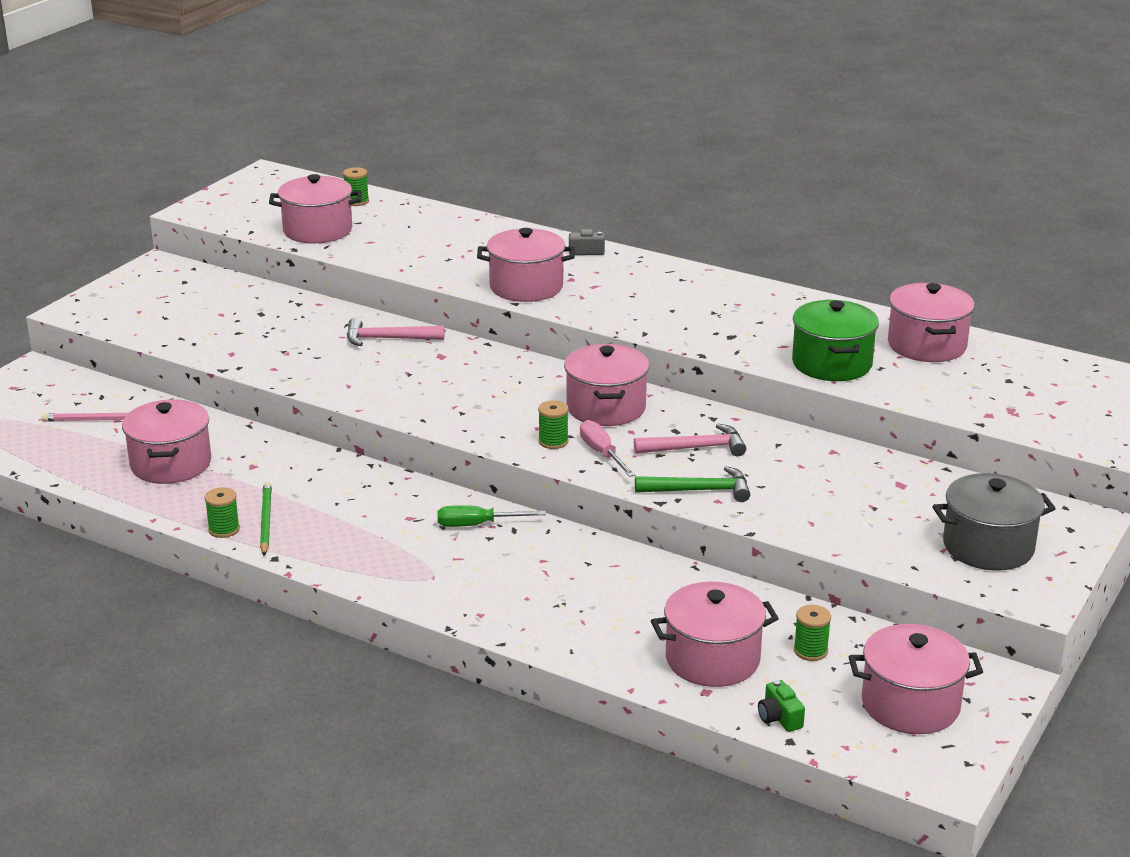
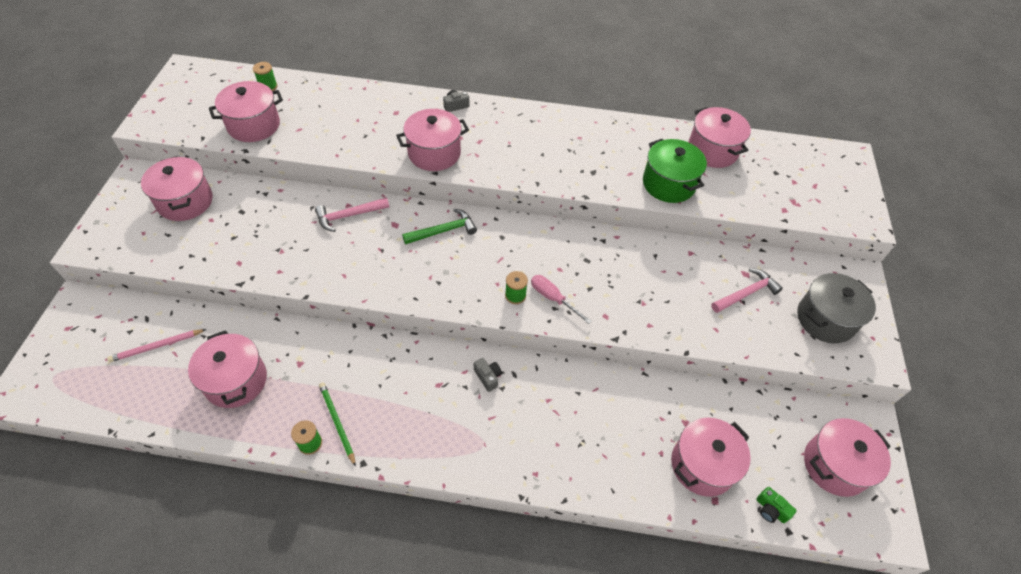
camera: 25 degrees left, 25 degrees up
(477, 525) = (488, 377): green screwdriver -> grey camera
(606, 408) = (531, 249): pink pot -> pink pot (185, 202)
(696, 448) = (608, 274): pink hammer -> pink hammer (746, 293)
(699, 490) = (633, 318): green hammer -> green hammer (443, 231)
(810, 651) = (753, 434): green spool -> none

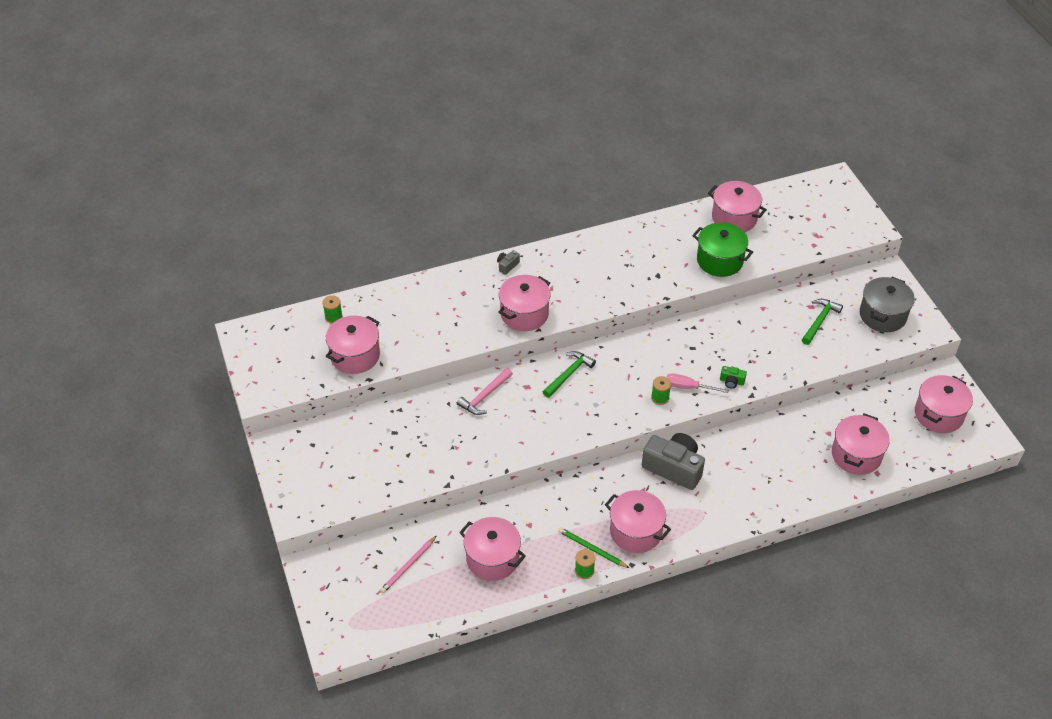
camera: 25 degrees left, 5 degrees down
(185, 202) = (340, 446): pink pot -> pink pot (635, 531)
(488, 377) = (674, 468): grey camera -> grey camera, size x2.32
(746, 293) = (819, 321): pink hammer -> green hammer
(770, 509) = (914, 461): green camera -> green camera (731, 381)

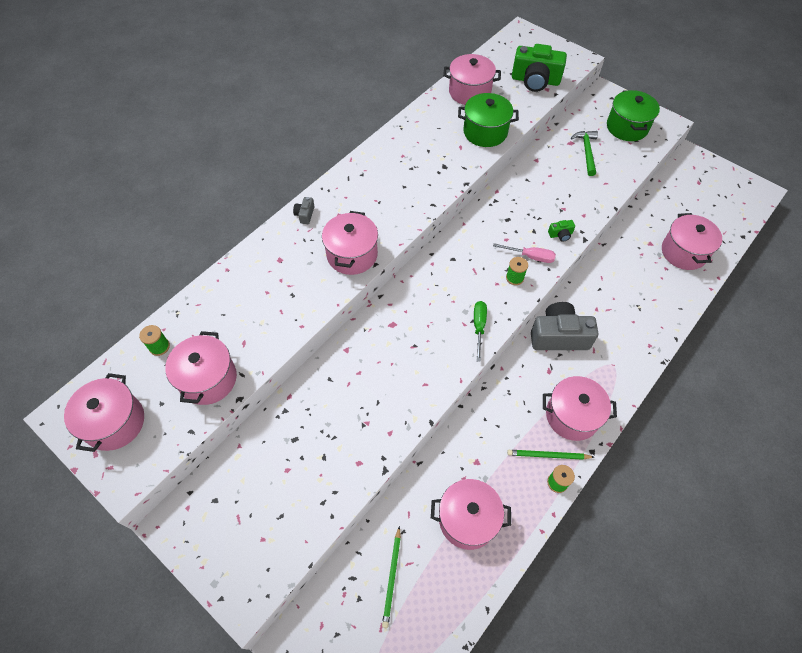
camera: 30 degrees left, 10 degrees up
(408, 566) = (392, 577): pink pencil -> green pencil
(485, 396) = (360, 354): pink hammer -> none
(568, 374) = (421, 294): green hammer -> none
(598, 421) = (479, 327): none -> green screwdriver
(688, 387) = (530, 256): pink screwdriver -> pink screwdriver turned 150 degrees counterclockwise
(809, 232) = (535, 80): none -> green camera
(882, 315) = (627, 127): grey pot -> green pot
(938, 414) = (712, 190): pink pot -> pink pot (115, 422)

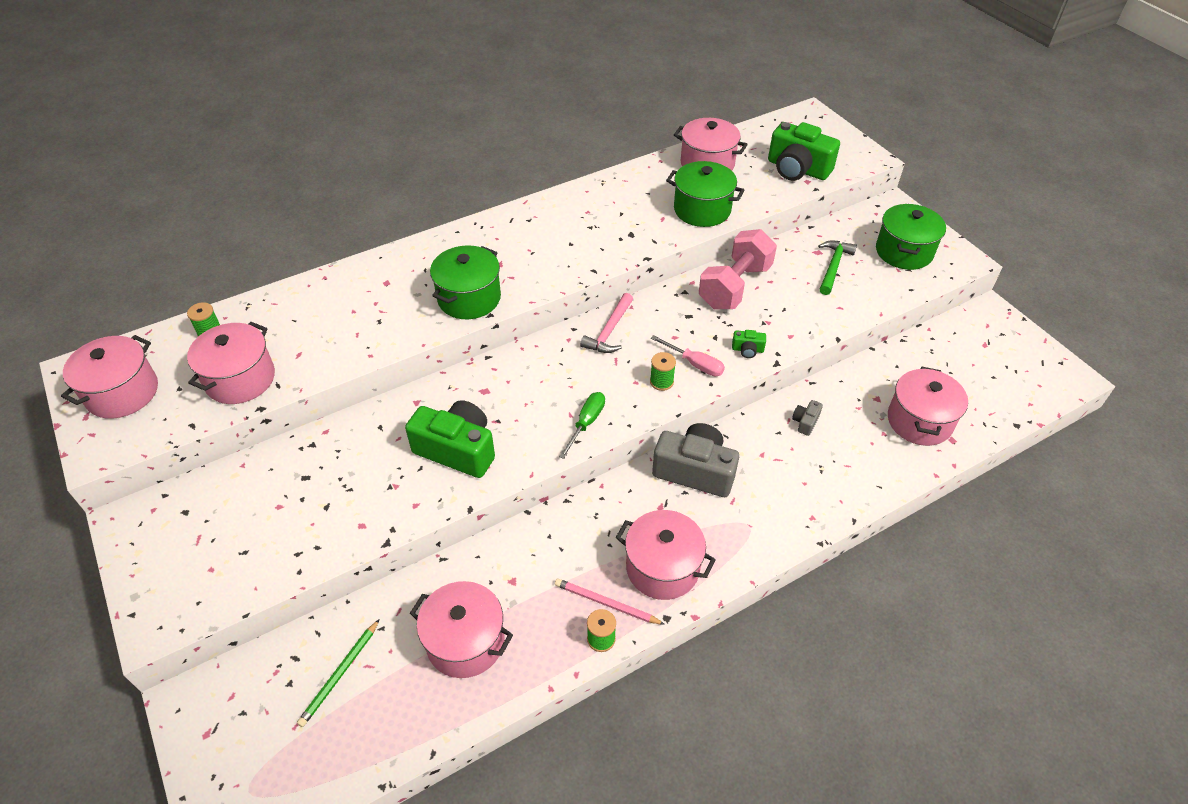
camera: 20 degrees right, 10 degrees down
(305, 214) = (440, 245): grey camera -> grey camera (805, 422)
(352, 255) = (469, 298): pink pot -> green pot
(397, 378) = (457, 450): none -> green camera
(458, 248) = (609, 331): none -> pink hammer
(528, 186) = (735, 286): none -> pink dumbbell
(548, 455) = (606, 603): green pencil -> pink pencil

